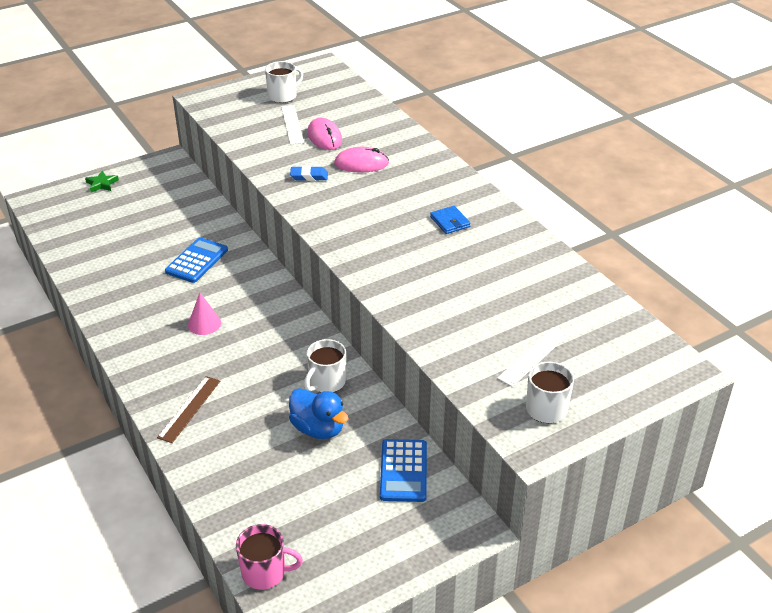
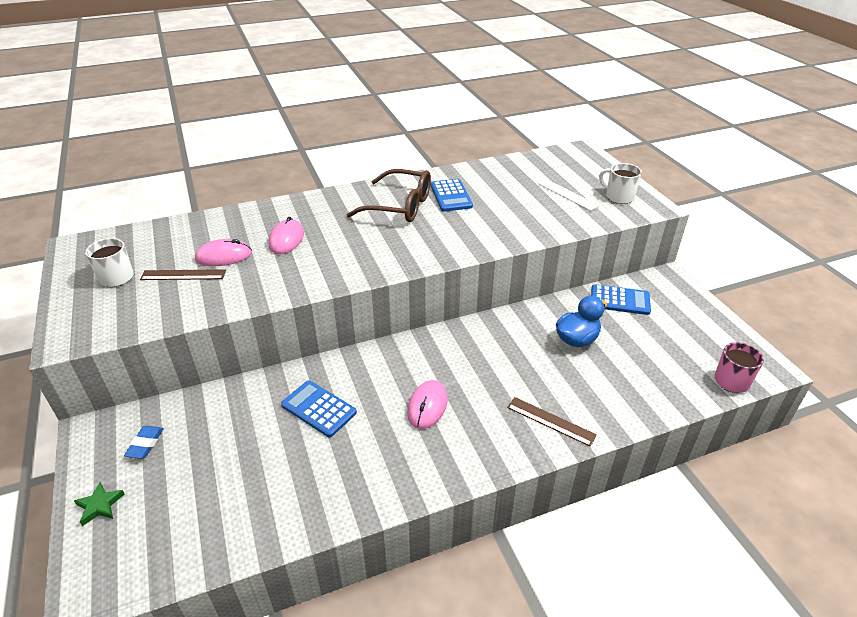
camera: 80 degrees left, 0 degrees up
(204, 324) = (427, 406): pink cone -> pink mouse
(292, 124) = (183, 275): white ruler -> brown ruler
(309, 176) = (291, 271): blue eraser -> blue eraser (145, 444)
(326, 382) = (522, 330): white mug -> none
(450, 222) = (399, 206): blue wallet -> brown glasses
(488, 257) = (451, 196): none -> blue calculator

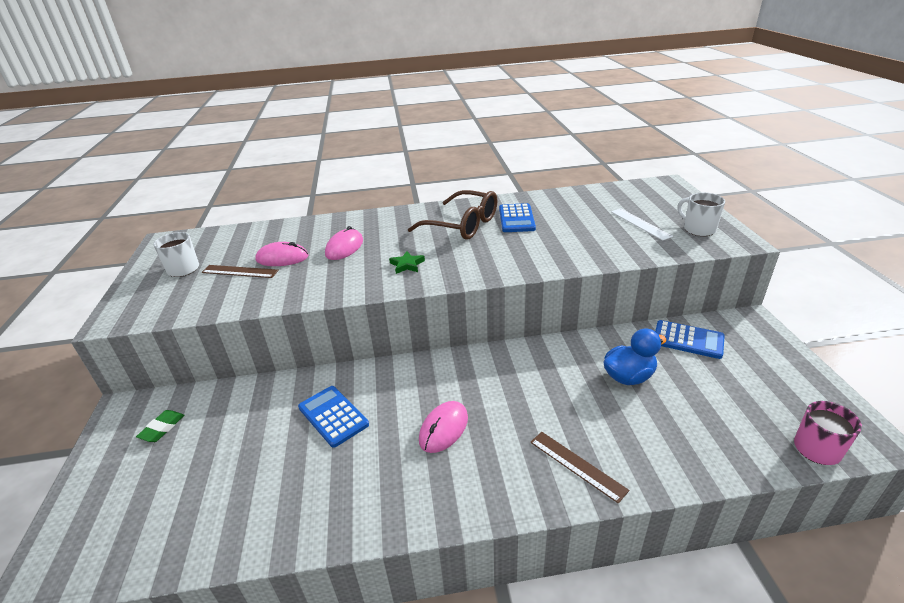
camera: 15 degrees right, 5 degrees down
(100, 505) = (96, 483): green star -> green star (407, 265)
(145, 444) = (162, 428): blue eraser -> green eraser

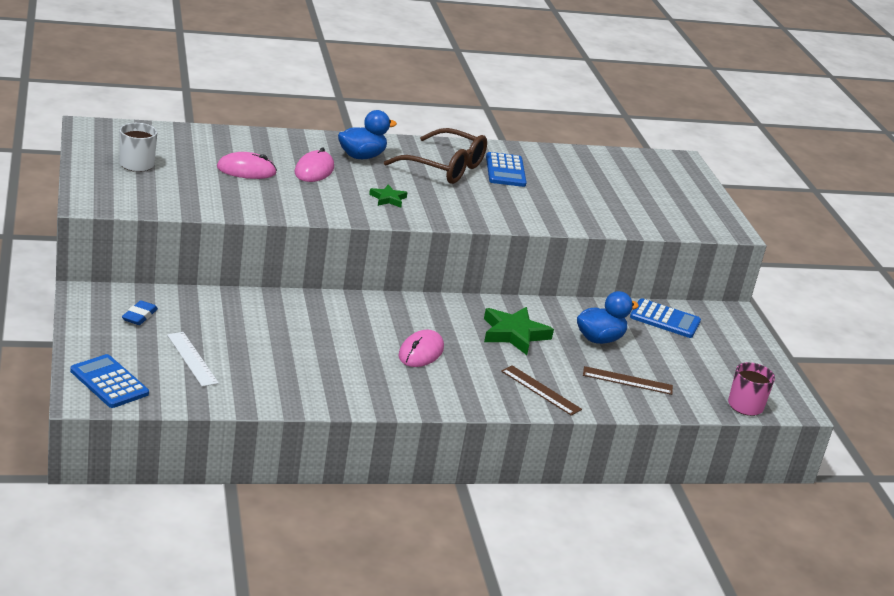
camera: 10 degrees left, 5 degrees down
(162, 428) = (139, 316): green eraser -> blue eraser
(240, 271) = (204, 177): brown ruler -> brown ruler (627, 381)
(333, 416) = (311, 329): blue calculator -> blue calculator (109, 382)
(390, 227) = (361, 156): none -> blue duck
(541, 385) = (514, 334): none -> green star
(640, 224) = (638, 198): white ruler -> white ruler (192, 359)
(698, 229) = (696, 213): white mug -> none

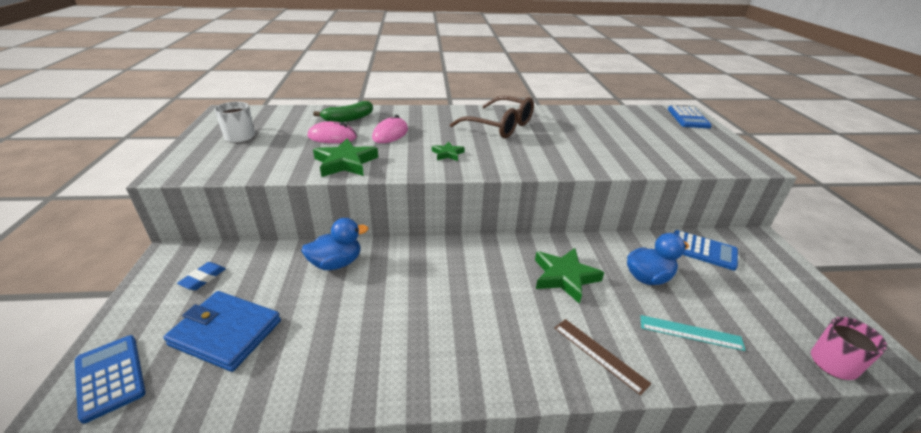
camera: 10 degrees right, 5 degrees up
(192, 359) = (226, 333): white ruler -> blue wallet
(254, 147) = (348, 119): none -> green banana
(276, 203) = (345, 163): none -> green star
(361, 156) = (433, 121): blue duck -> blue duck (336, 263)
(421, 352) = (471, 306): pink mouse -> none
(505, 171) = (549, 126): blue calculator -> blue calculator (688, 118)
(627, 381) = (690, 333): brown ruler -> turquoise ruler

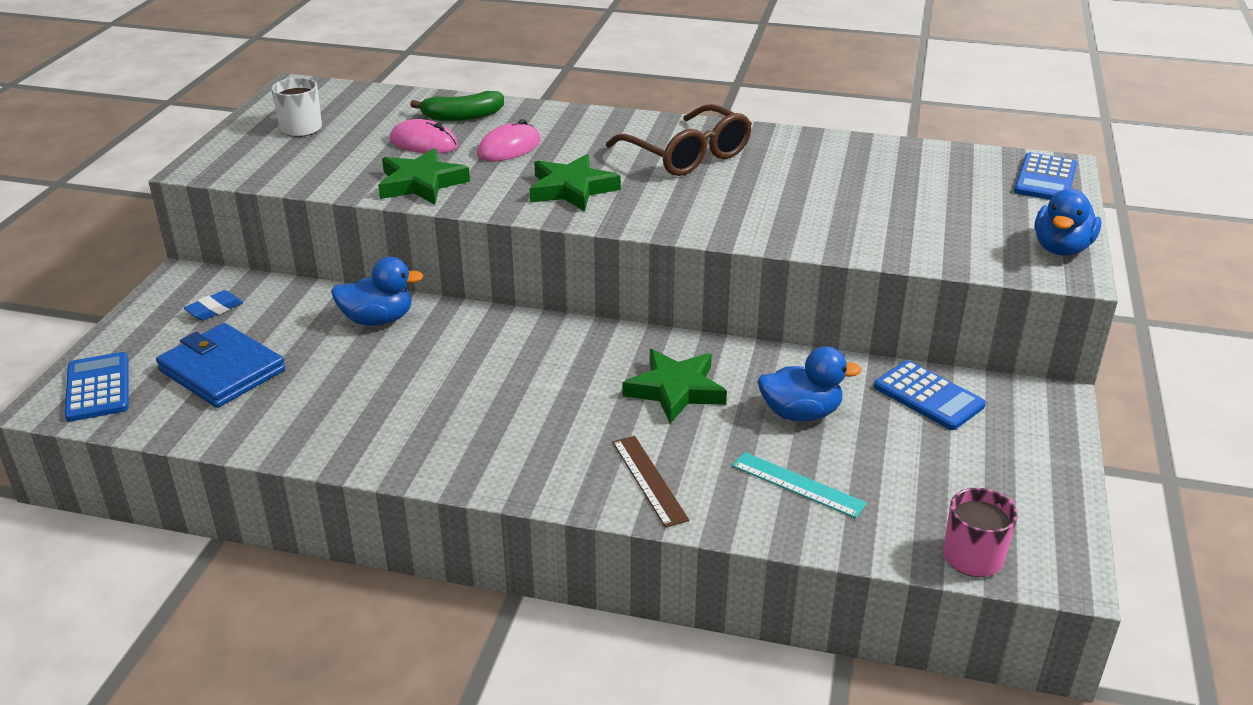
camera: 20 degrees right, 0 degrees up
(447, 154) = (572, 189): green star -> green star, size x1.83
(738, 152) = (1061, 249): none -> blue duck

